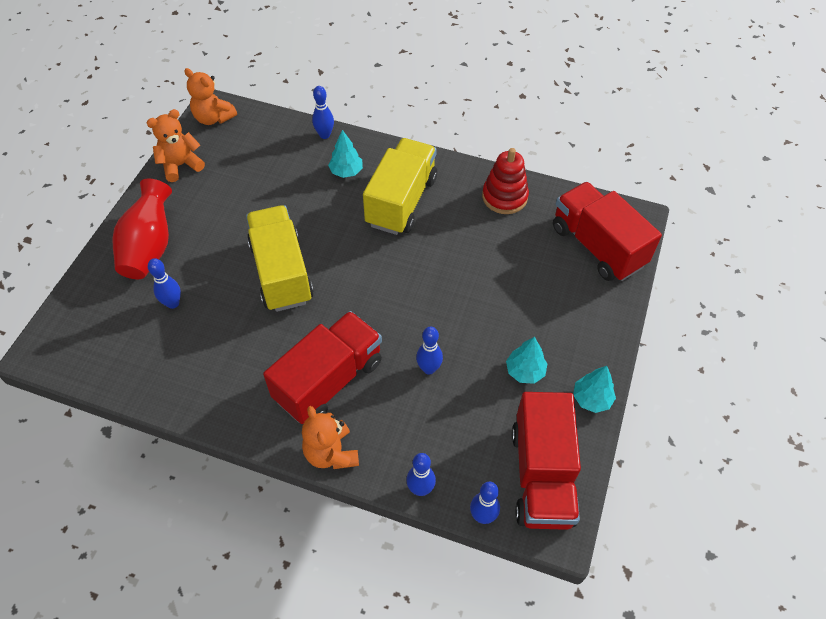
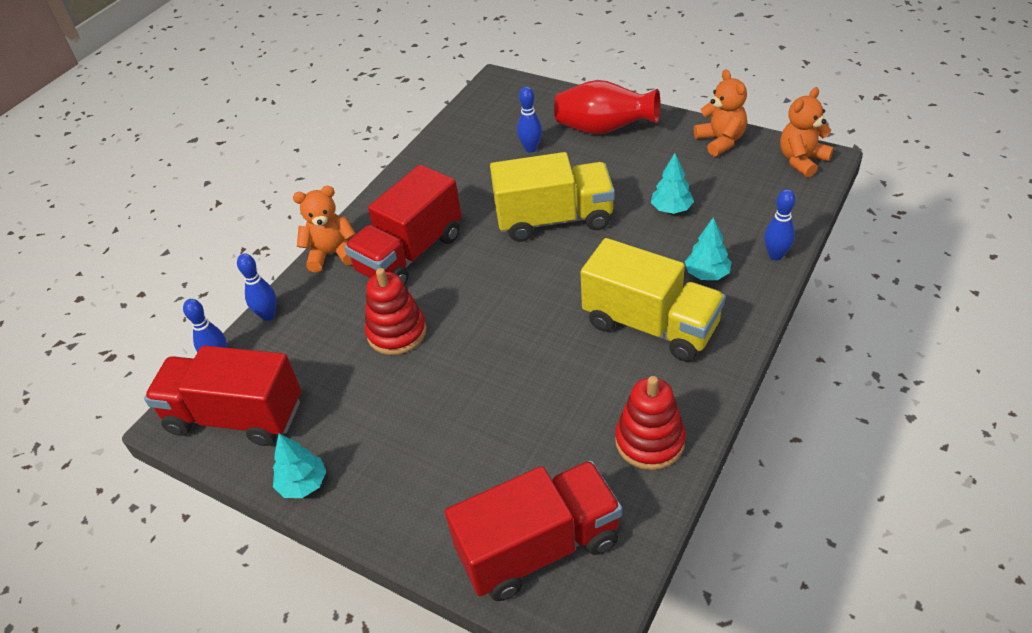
camera: 105 degrees right, 10 degrees down
(329, 380) = (410, 254): red truck -> red truck turned 75 degrees clockwise
(429, 369) = (397, 332): blue bowling pin -> red stacking toy
(525, 371) = (363, 421): turquoise tree -> turquoise tree (671, 209)

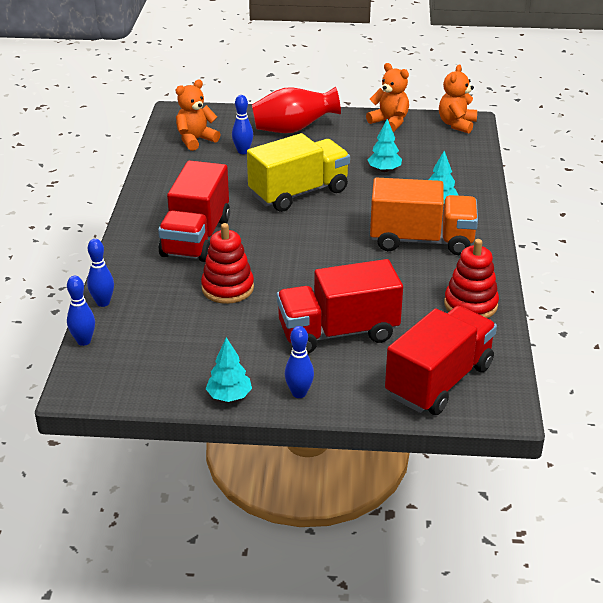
camera: 30 degrees left, 10 degrees down
(235, 416) = (132, 372): red truck -> red truck (338, 332)
(332, 254) = (126, 251): orange teddy bear -> orange teddy bear (195, 140)
(650, 325) = (421, 240): yellow truck -> orange truck
(775, 255) = (479, 183): blue bowling pin -> blue bowling pin (299, 393)

